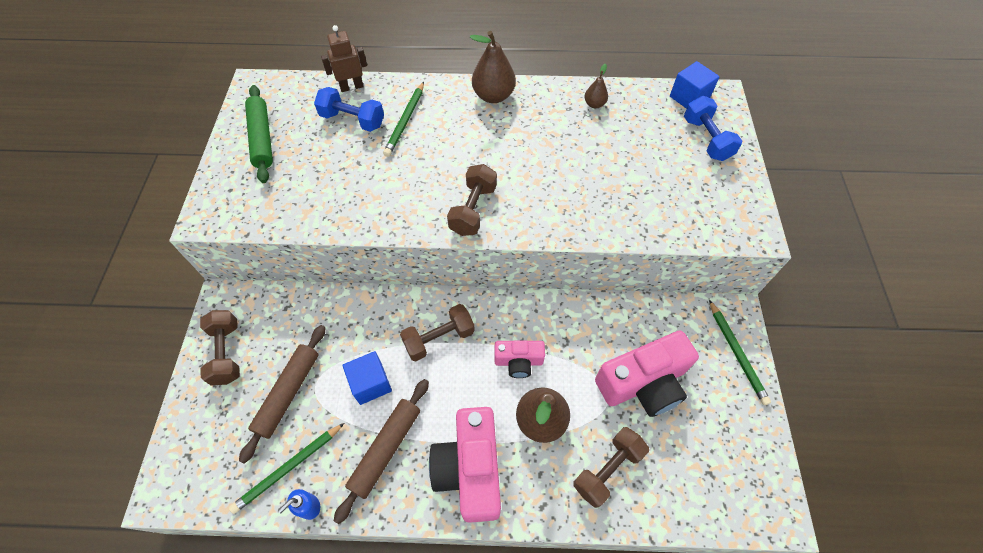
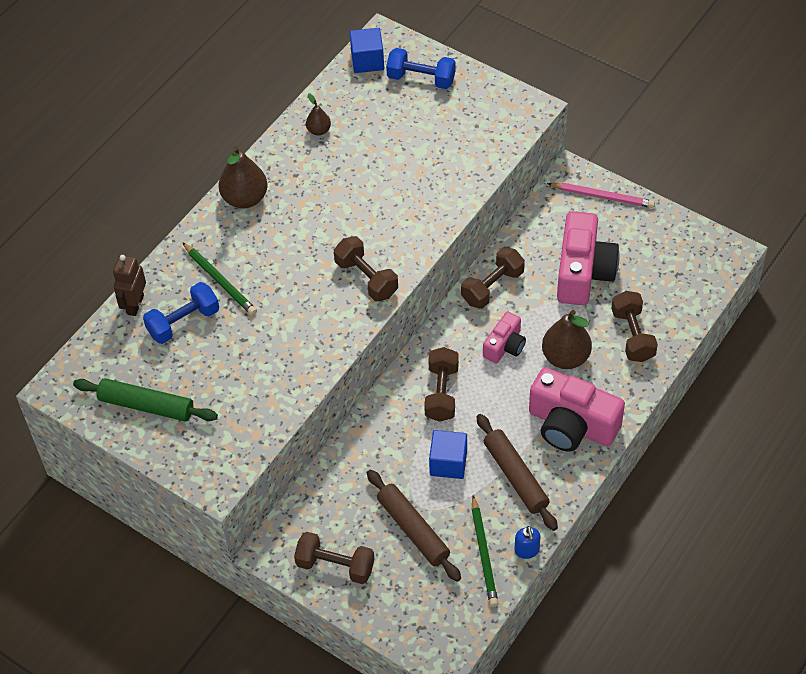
camera: 55 degrees left, 5 degrees down
(572, 317) = (492, 287): none -> brown dumbbell
(736, 353) = (602, 197): green pencil -> pink pencil

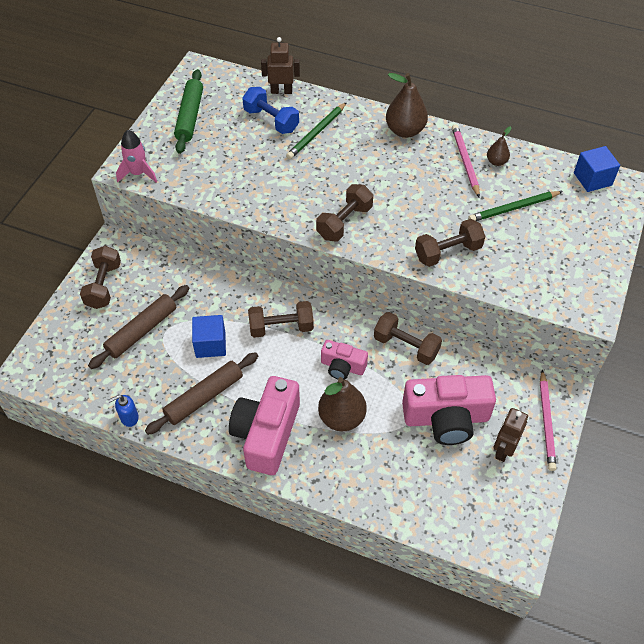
camera: 75 degrees right, 0 degrees up
(229, 469) = (138, 173): none -> pink rocket
(310, 156) = (465, 161): none -> pink pencil
(421, 79) = (589, 220): blue dumbbell -> none
(483, 553) = (123, 385): green pencil -> green pencil (513, 208)
(625, 236) = (503, 449): none -> brown robot
(632, 335) = (382, 473): brown dumbbell -> brown dumbbell (448, 252)

